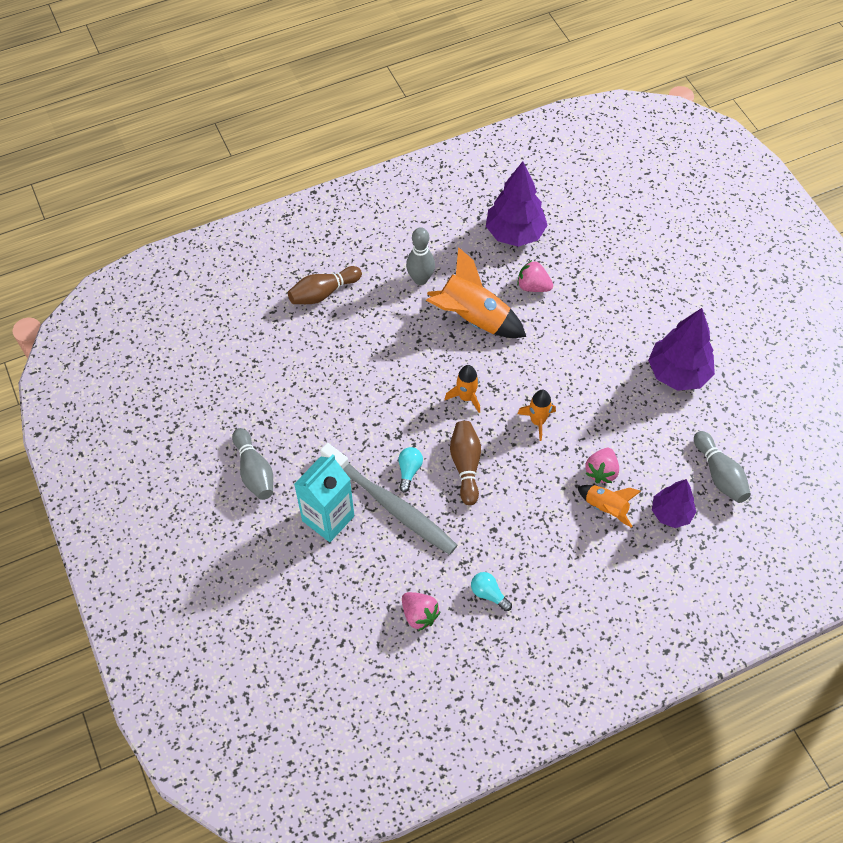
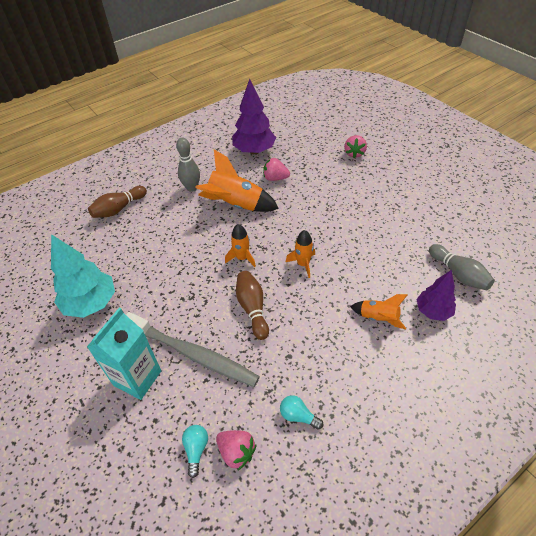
camera: 10 degrees left, 10 degrees down
(254, 471) = (67, 351): grey bowling pin -> none
(283, 419) = (91, 303): none -> turquoise tree
(409, 470) = (205, 322): turquoise light bulb -> turquoise light bulb (196, 449)
(601, 471) = (365, 291): pink strawberry -> pink strawberry (354, 153)
(678, 373) = (398, 212): purple tree -> none

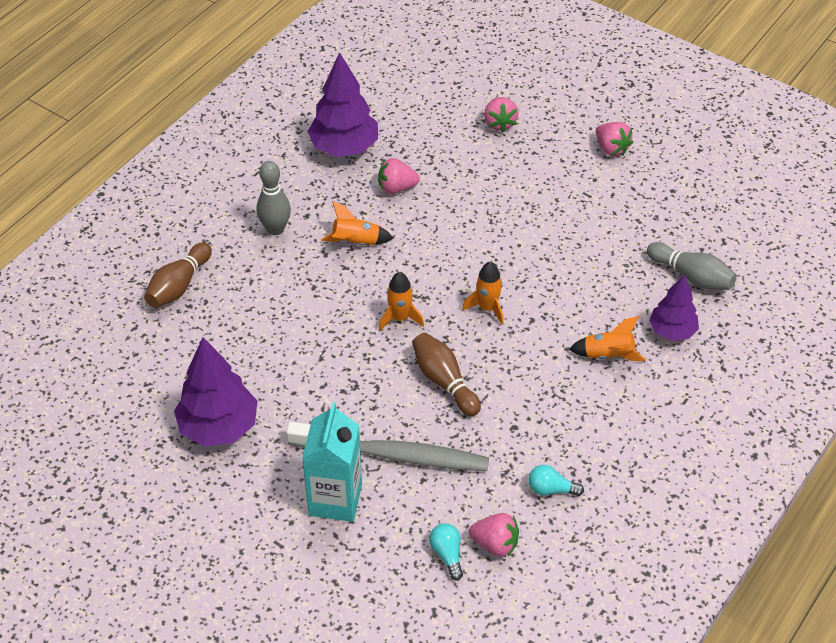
camera: 20 degrees left, 0 degrees up
(91, 303) = (218, 427): turquoise tree -> purple tree
(236, 205) = (356, 242): orange rocket -> orange rocket, size x0.56
(423, 180) = (611, 148): none -> pink strawberry

